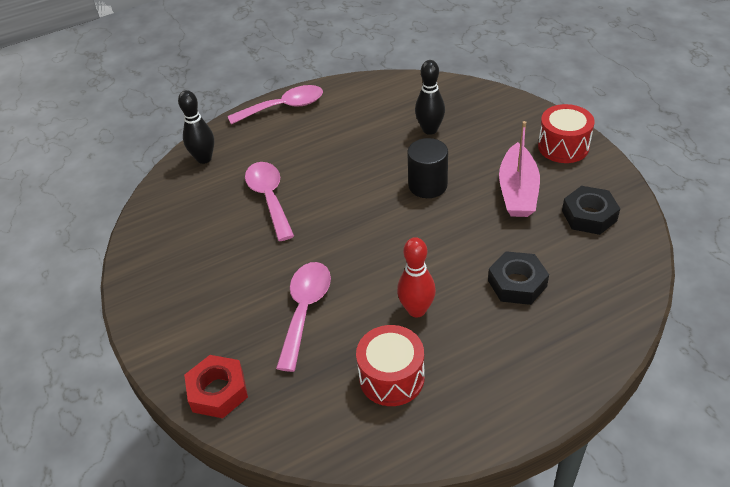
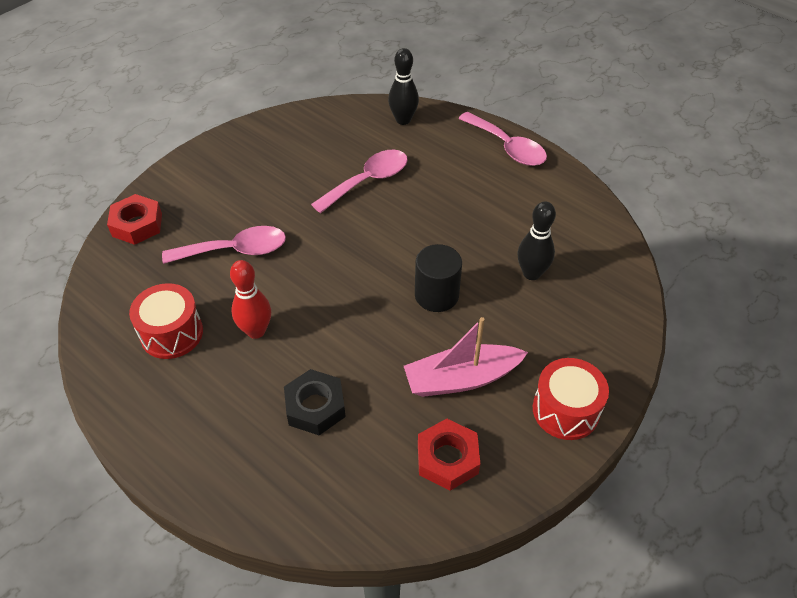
camera: 65 degrees right, 5 degrees up
(589, 215) = (447, 459): black nut -> red nut

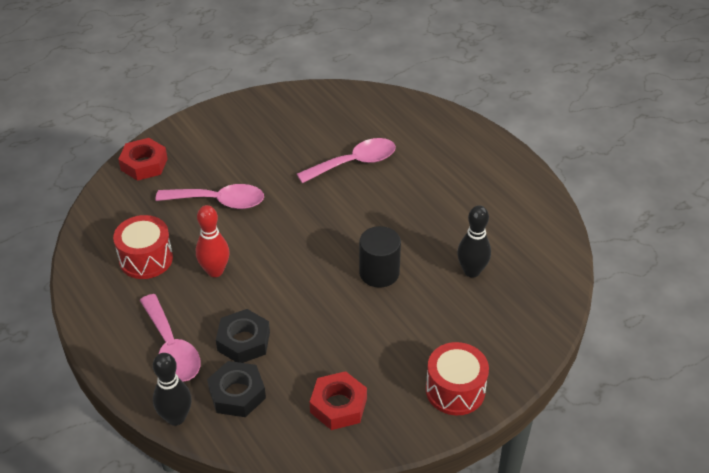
camera: 15 degrees right, 5 degrees down
(328, 472) = (237, 394): none -> black nut
(403, 120) = (406, 113): black bowling pin -> black bowling pin (176, 418)
(461, 379) = (374, 345): pink boat -> none
(507, 147) = (495, 155): pink spoon -> pink spoon (171, 348)

